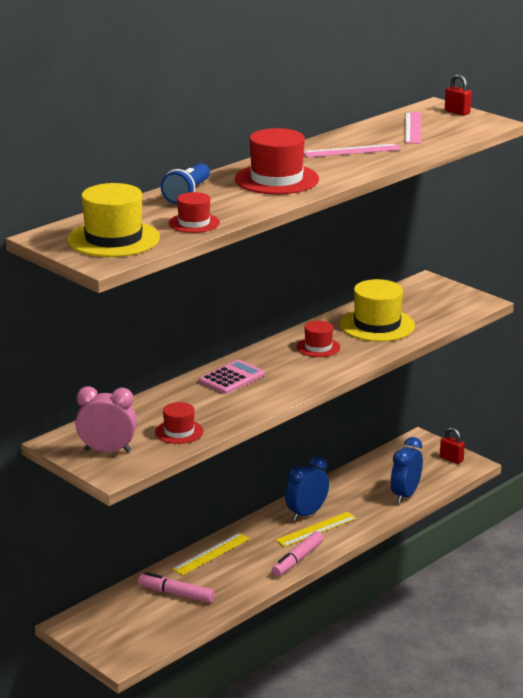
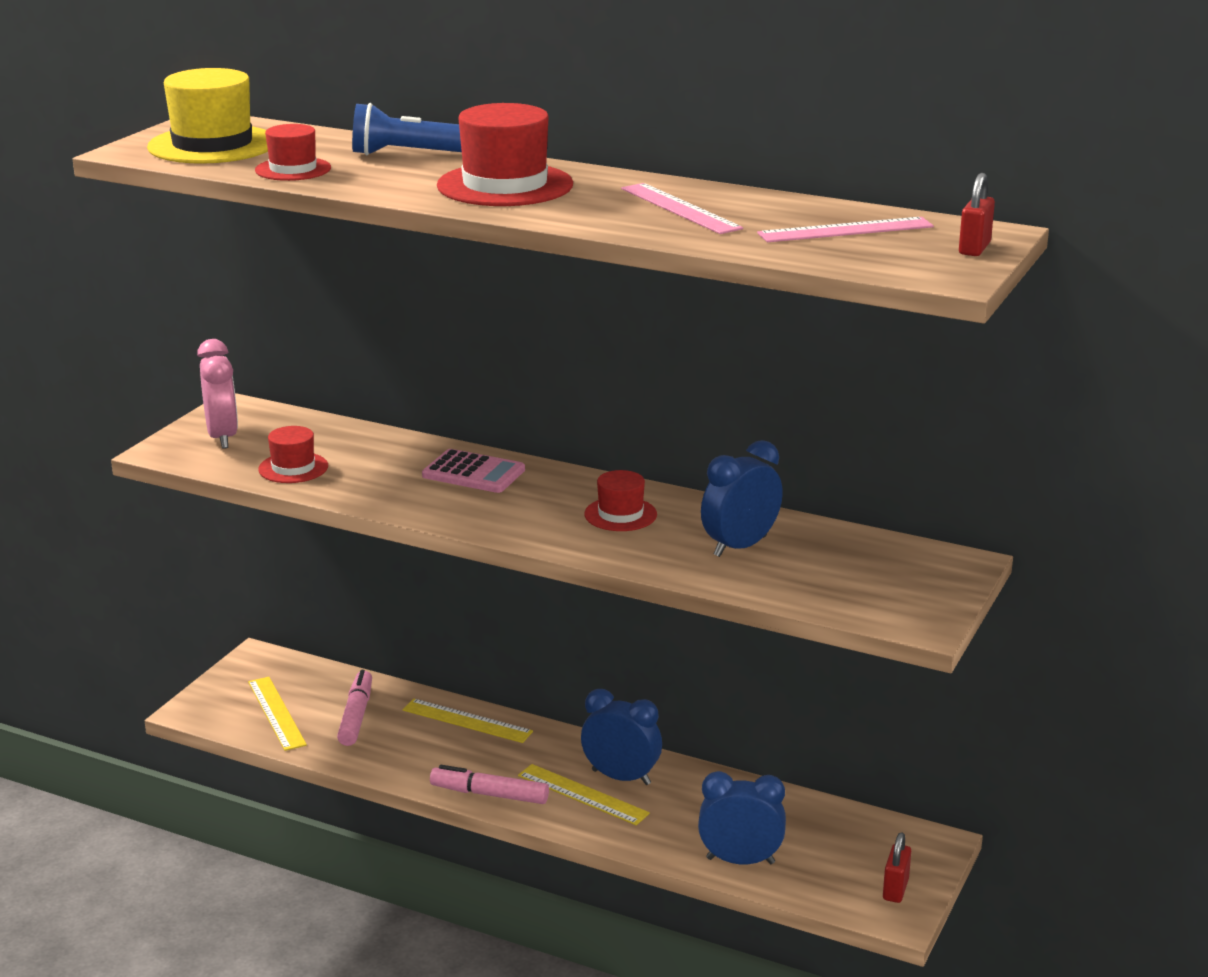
camera: 70 degrees right, 0 degrees up
(150, 625) = (276, 713): none -> yellow ruler
(377, 325) = (740, 546): yellow hat -> blue clock

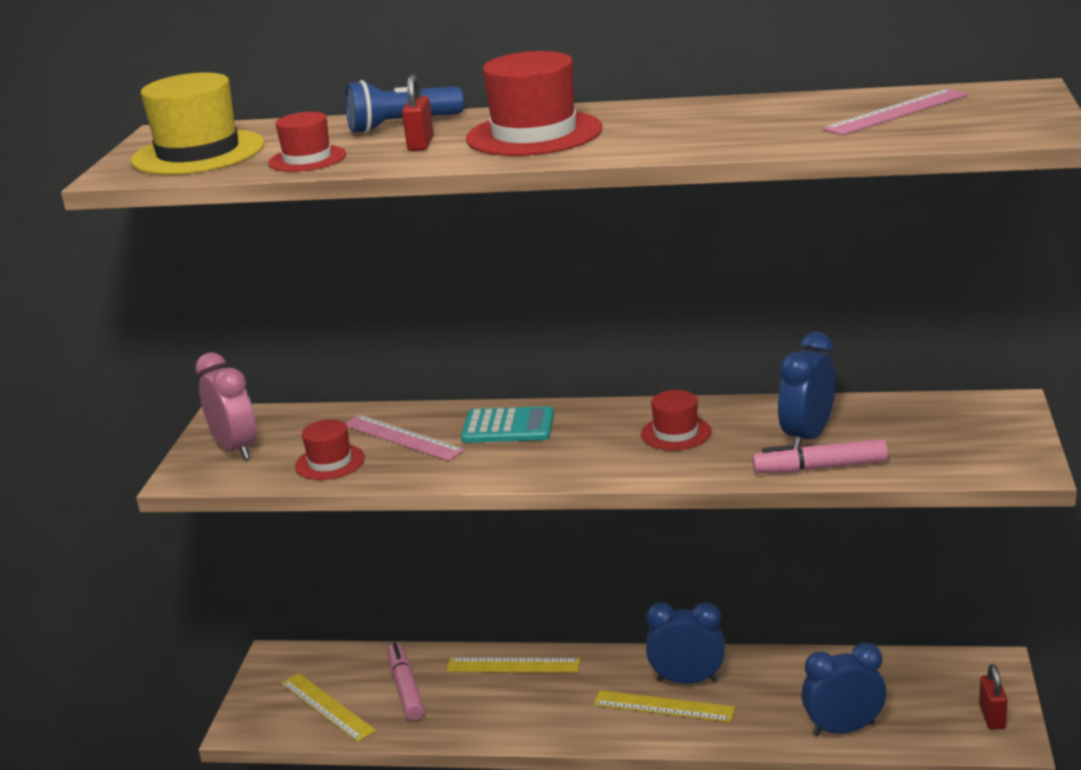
camera: 15 degrees left, 0 degrees up
(473, 473) = (508, 427): pink calculator -> turquoise calculator
(490, 794) = (579, 730): pink marker -> pink marker (821, 468)
(680, 208) = (724, 122): pink ruler -> pink ruler (402, 437)
(974, 248) = (1028, 105): red padlock -> red padlock (420, 144)

